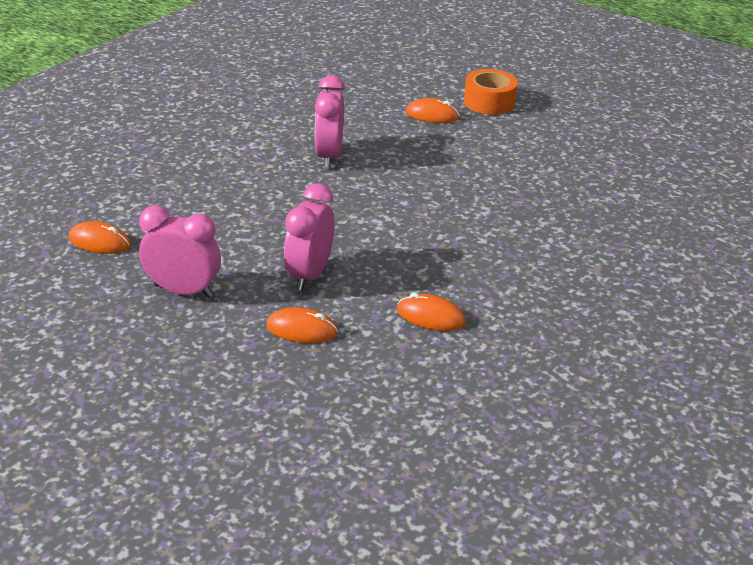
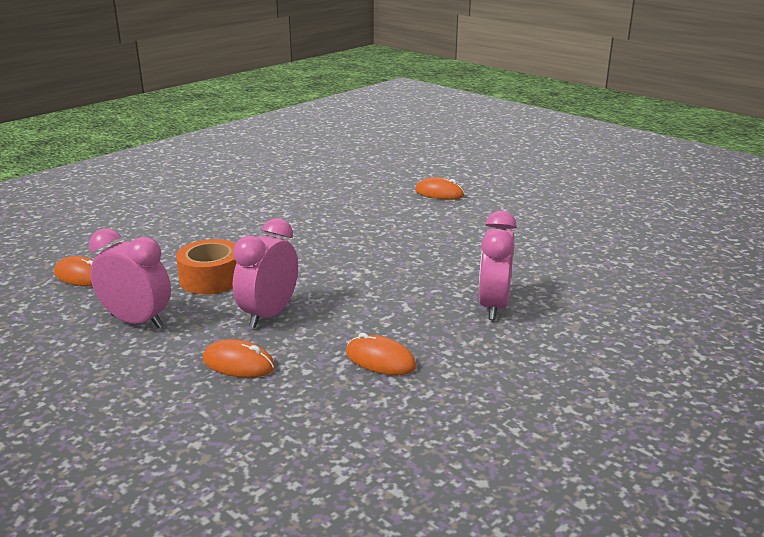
camera: 10 degrees right, 10 degrees down
(329, 156) = (330, 220): pink clock -> pink clock (493, 306)
(489, 102) = (497, 186): orange tape -> orange tape (211, 279)

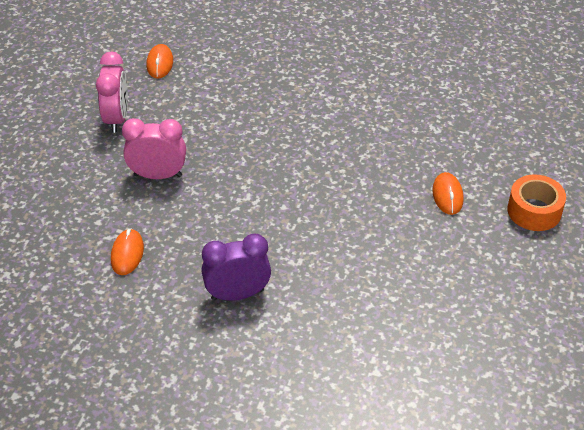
camera: 65 degrees right, 20 degrees up
(211, 279) = (192, 125): orange tape -> orange tape (534, 211)
(238, 364) = (90, 187): orange mouse -> none
(493, 306) = (237, 294): pink clock -> purple clock

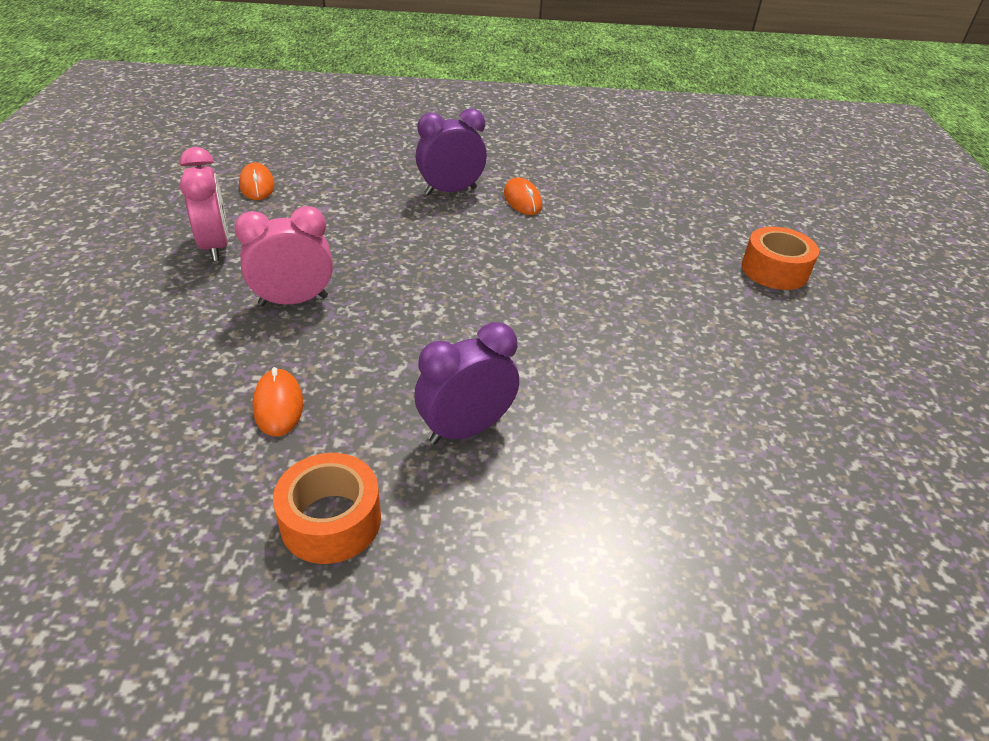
camera: 20 degrees left, 5 degrees down
(137, 334) = (331, 521): none -> orange tape
(307, 90) = (450, 191): none -> purple clock
(447, 195) = (670, 269): orange mouse -> orange mouse (522, 200)

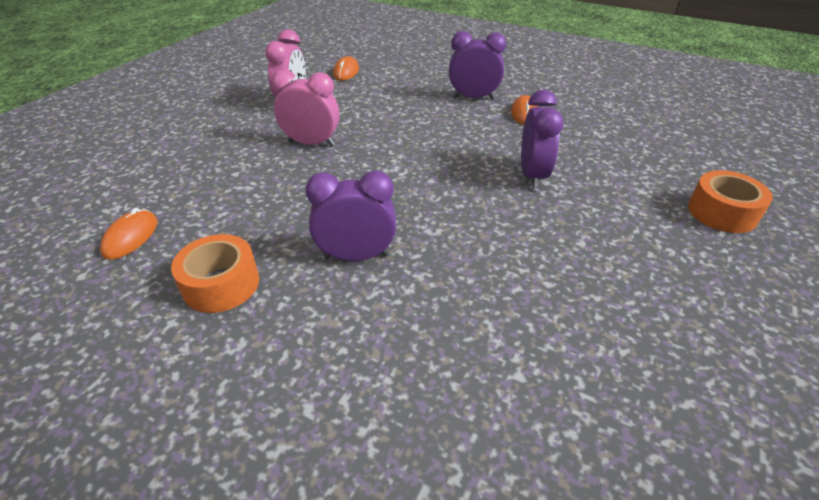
camera: 30 degrees right, 0 degrees up
(278, 405) = (250, 203): orange mouse -> orange mouse (131, 237)
(583, 276) = (532, 175): none -> purple clock

